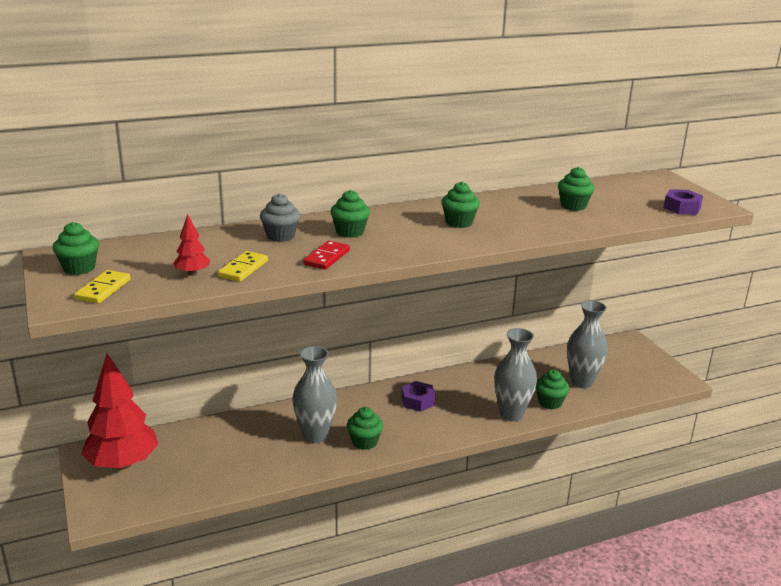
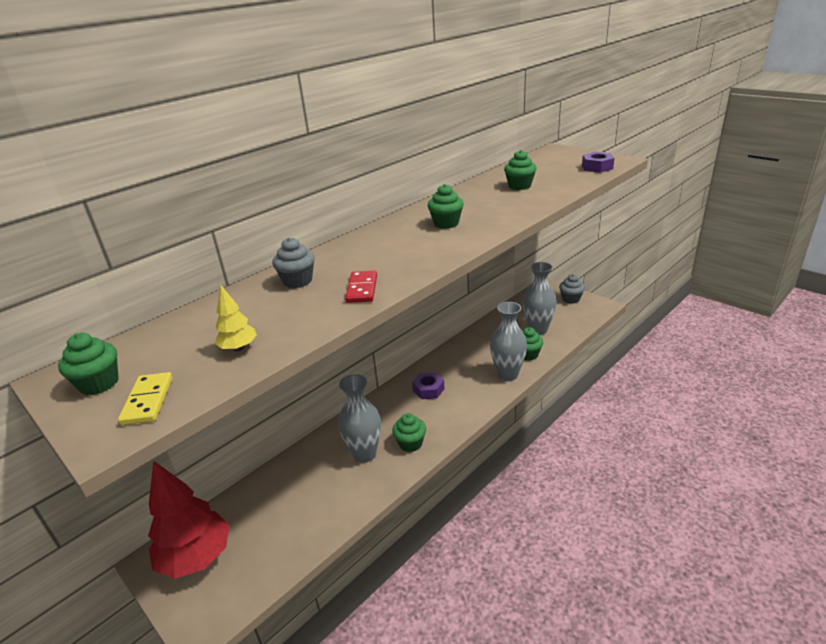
camera: 20 degrees left, 5 degrees up
(192, 273) = (239, 348): red tree -> yellow tree
(243, 269) = (289, 326): yellow domino -> none
(350, 232) = (360, 258): green cupcake -> none
(648, 362) = (570, 299): none -> grey cupcake

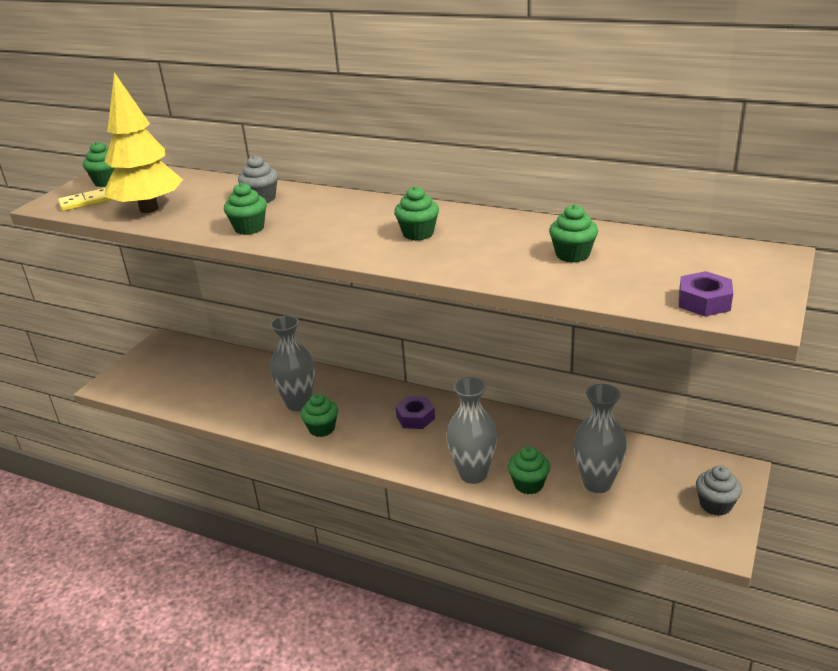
camera: 70 degrees right, 0 degrees up
(196, 558) = (167, 359): red tree -> none
(239, 348) = (149, 209): yellow tree -> yellow tree, size x2.32
(362, 289) = (249, 228): red domino -> green cupcake

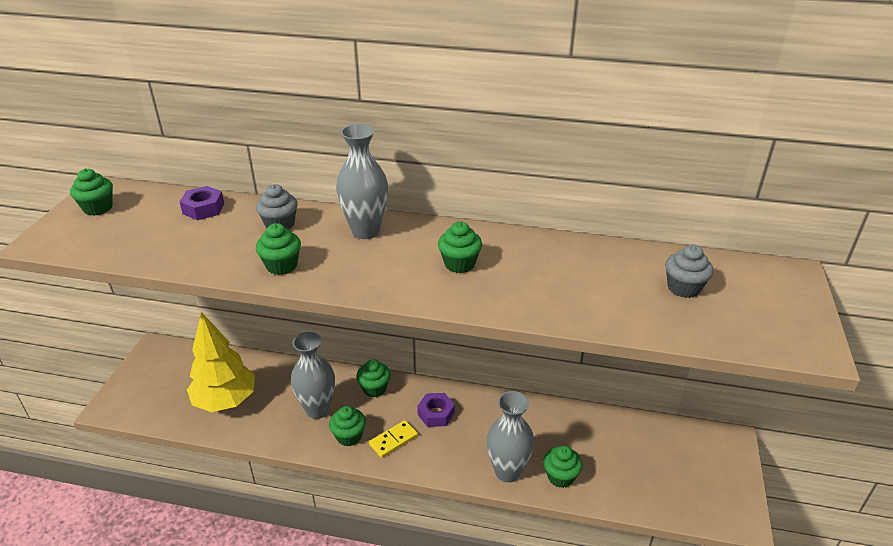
camera: 15 degrees left, 5 degrees up
(85, 202) = (82, 238): yellow domino -> yellow domino (393, 440)
(149, 209) = (160, 244): yellow tree -> yellow tree (225, 401)
(572, 255) = (617, 283): green cupcake -> green cupcake (374, 388)
(597, 483) = (620, 468): grey vase -> grey vase (365, 231)
(704, 302) = (758, 333): purple nut -> purple nut (203, 209)
(715, 505) = (724, 478): grey cupcake -> grey cupcake (683, 288)

